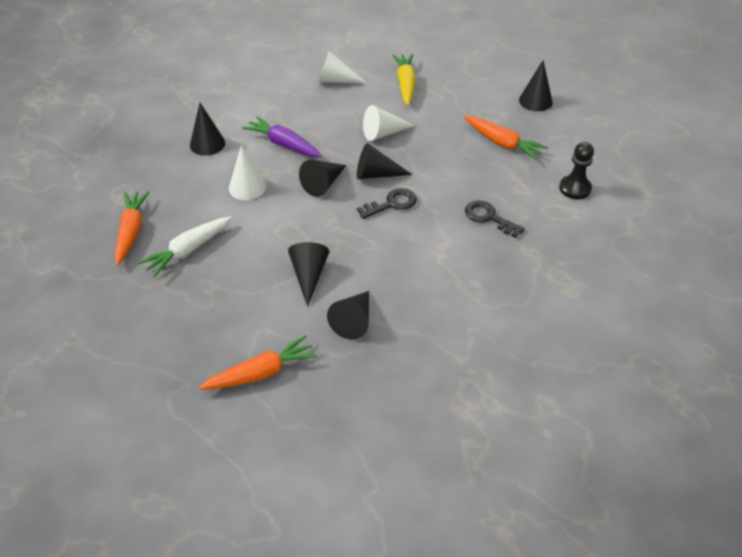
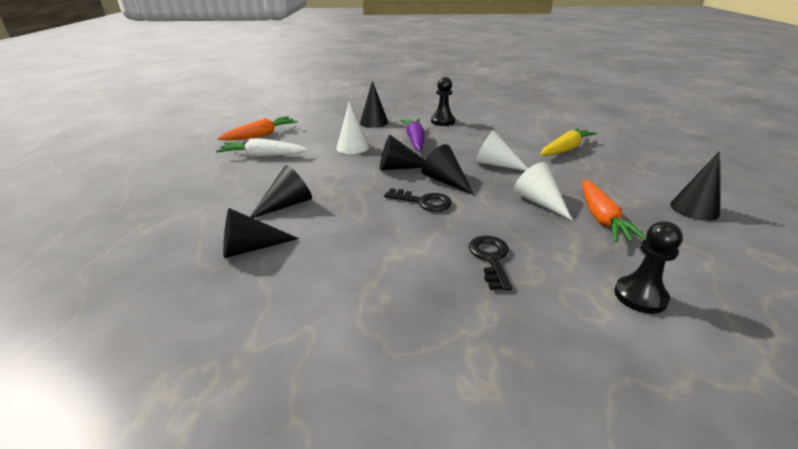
camera: 50 degrees right, 15 degrees down
(260, 373) = (146, 233): orange carrot -> none
(267, 104) = (442, 121): none -> black pawn
(336, 80) = (511, 128): white cone -> white cone (539, 201)

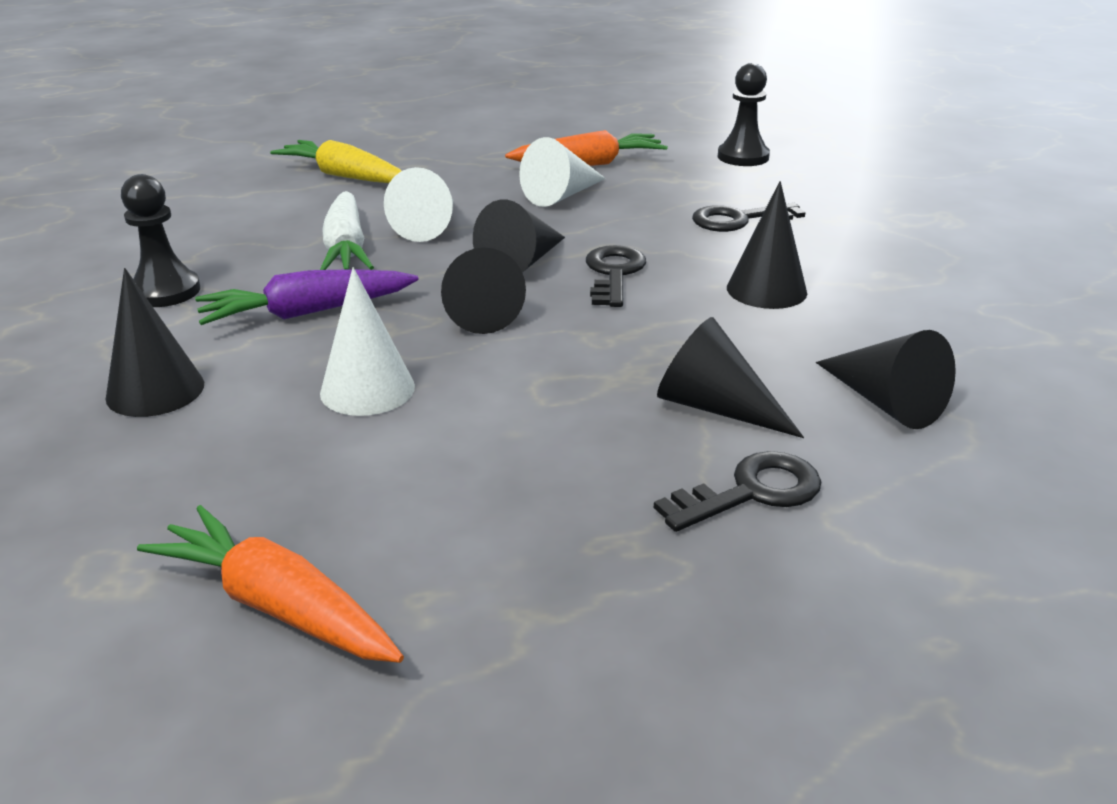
camera: 105 degrees left, 0 degrees up
(230, 201) = (752, 492): none -> black key
(263, 156) = (465, 533): white carrot -> white carrot (346, 248)
(694, 209) = (532, 122): black cone -> black cone (766, 290)

